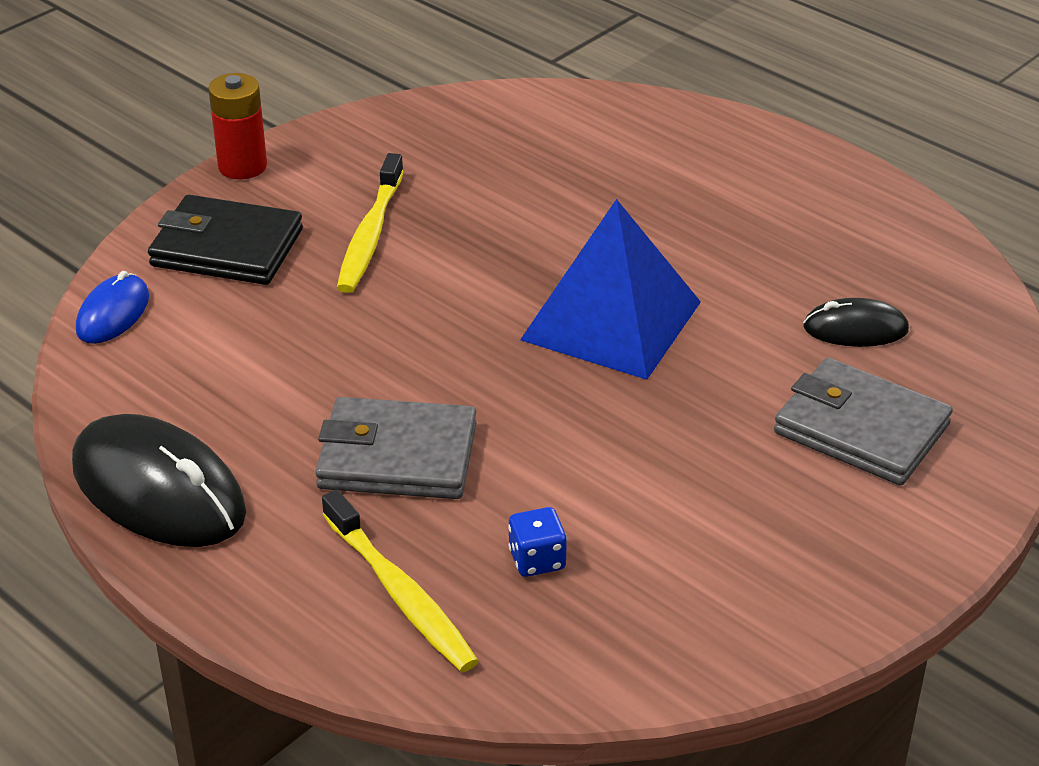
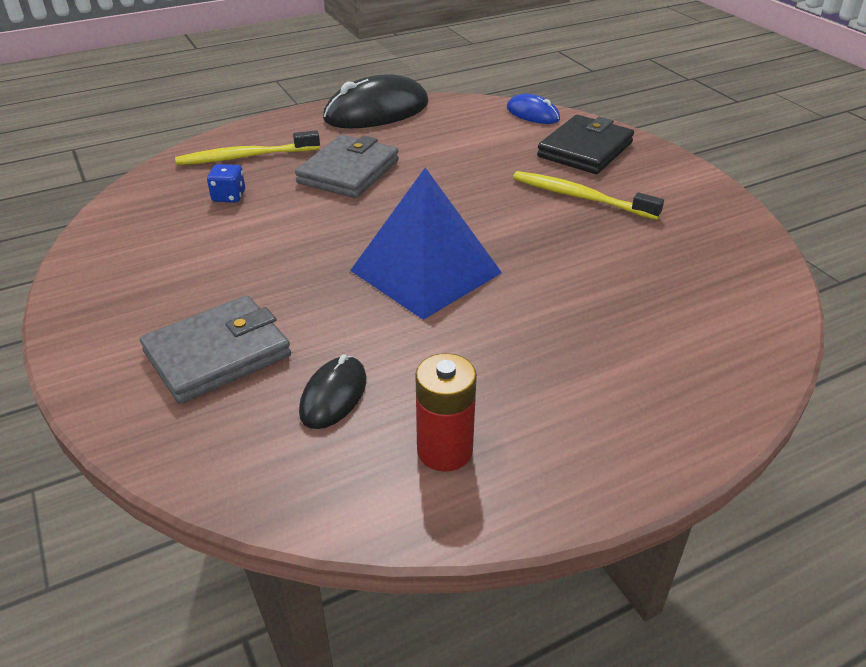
camera: 110 degrees right, 0 degrees up
(242, 166) = (683, 165): red battery -> red battery (444, 450)

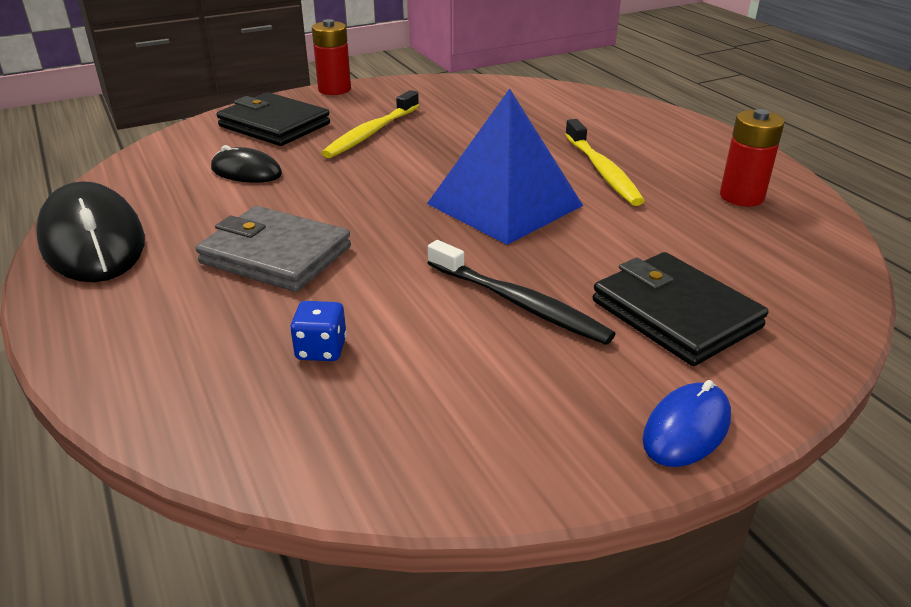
camera: 90 degrees left, 5 degrees down
(217, 354) = (675, 314): grey wallet -> black wallet
(245, 157) = (190, 348): yellow toothbrush -> yellow toothbrush (602, 171)
(258, 273) = (519, 303): none -> black toothbrush
(333, 395) = (705, 244): black mouse -> black mouse (246, 171)
(532, 114) = (171, 144): blue mouse -> blue mouse (686, 428)
(692, 171) = (334, 89): none -> red battery

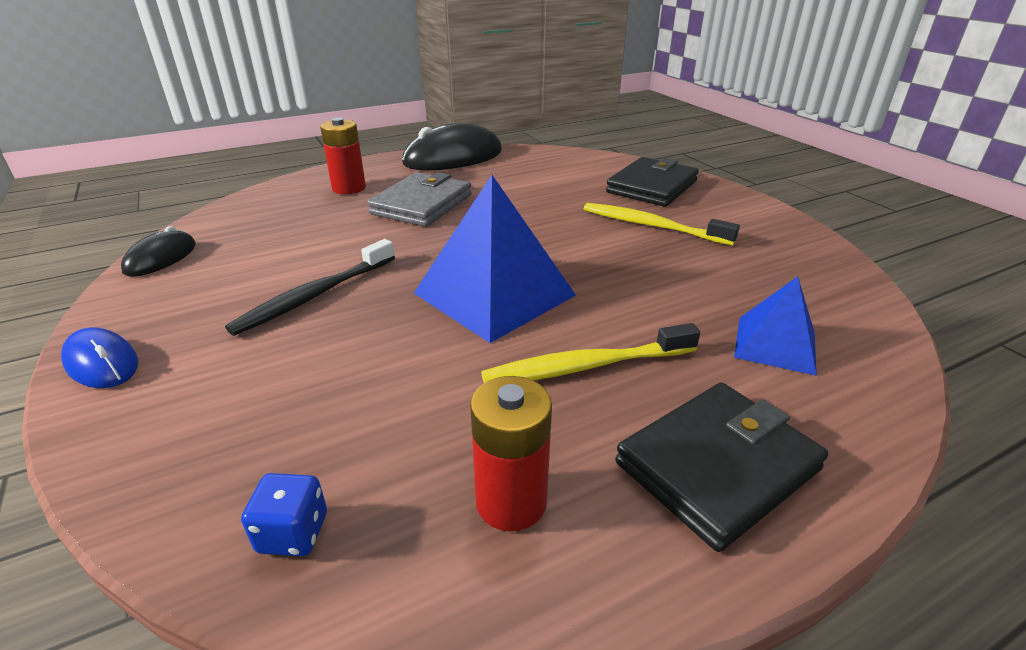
camera: 90 degrees right, 0 degrees up
(246, 171) = (555, 185): black mouse -> black mouse (161, 258)
(321, 349) = (299, 225): blue dice -> blue dice (293, 533)
(334, 89) = (759, 204): red battery -> red battery (349, 188)
(559, 114) = (775, 344): none -> blue pyramid
(675, 314) = (251, 380): black wallet -> black wallet (717, 466)

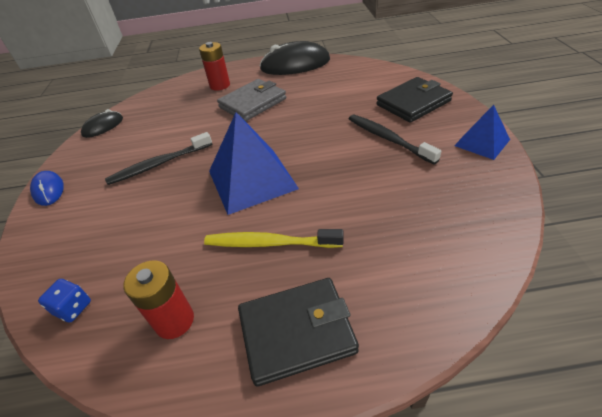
camera: 25 degrees right, 10 degrees up
(652, 226) = (388, 139): yellow toothbrush -> black toothbrush
(775, 344) = (401, 253): blue pyramid -> blue pyramid (482, 142)

